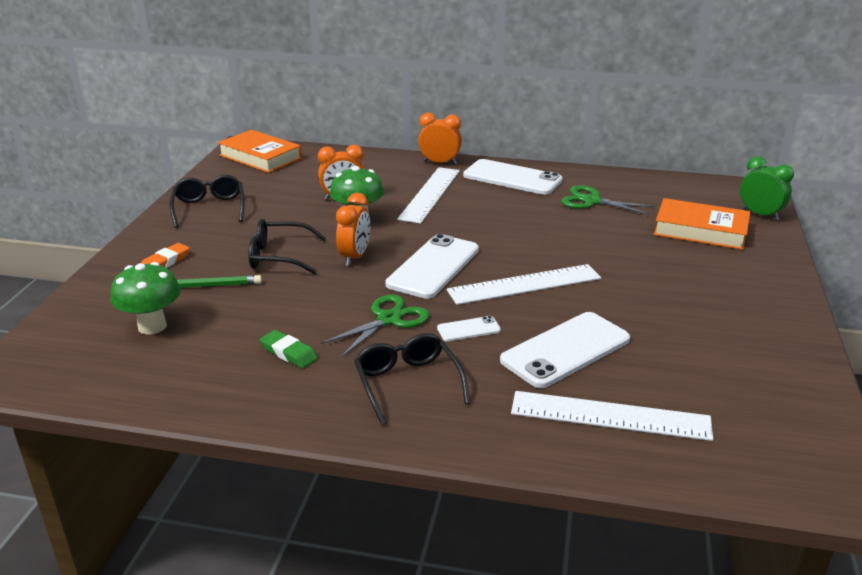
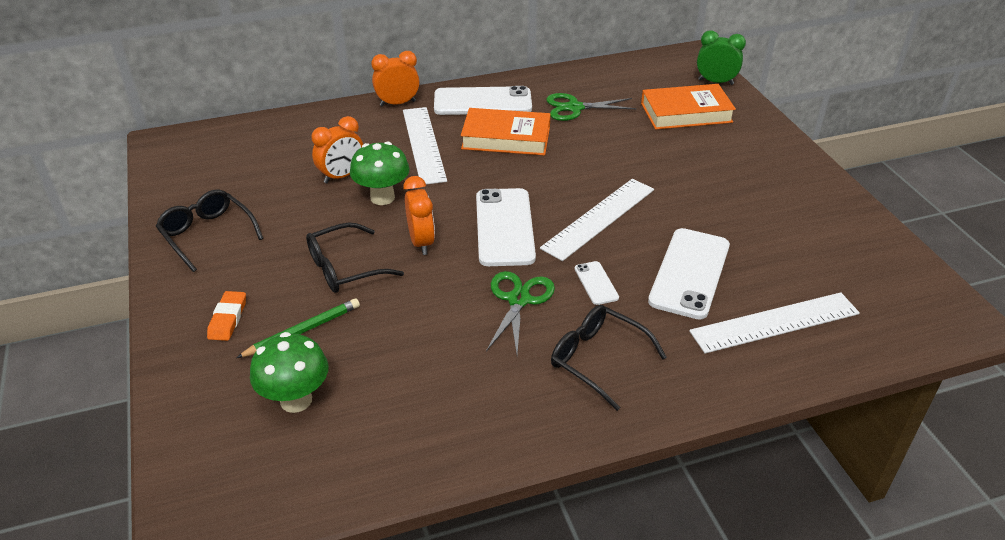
camera: 30 degrees left, 10 degrees up
(260, 157) = (197, 150): orange book -> orange book (506, 138)
(289, 353) = (463, 372): green eraser -> none
(468, 329) = (596, 283): white phone -> white phone turned 60 degrees counterclockwise

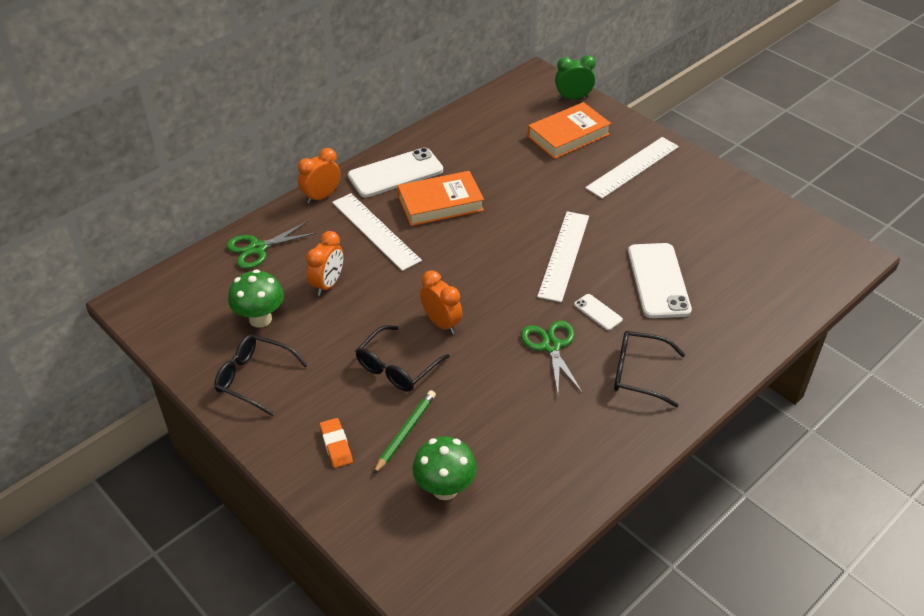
camera: 25 degrees left, 5 degrees up
(382, 197) = (379, 293): green mushroom -> green mushroom (260, 319)
(504, 227) = (497, 287): white phone -> none
(574, 108) = (477, 156): green scissors -> green scissors (258, 248)
(775, 323) = (738, 300): white ruler -> white ruler (633, 167)

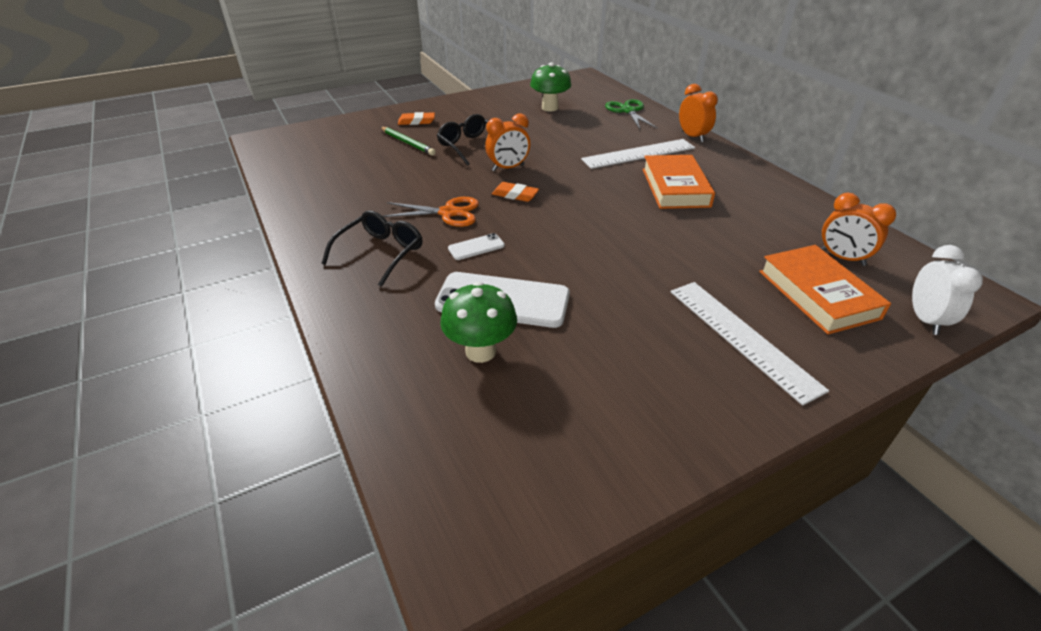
camera: 105 degrees right, 5 degrees down
(254, 378) = (494, 103): black glasses -> none
(328, 284) = (576, 131): orange clock -> orange clock (842, 258)
(395, 173) = (727, 171): white phone -> none
(445, 489) = (347, 150): green mushroom -> green mushroom (480, 351)
(497, 306) = (515, 195): none -> orange eraser
(551, 346) = (448, 213): green scissors -> orange scissors
(564, 255) = (572, 243): white ruler -> none
(573, 98) = (925, 319): green clock -> white clock

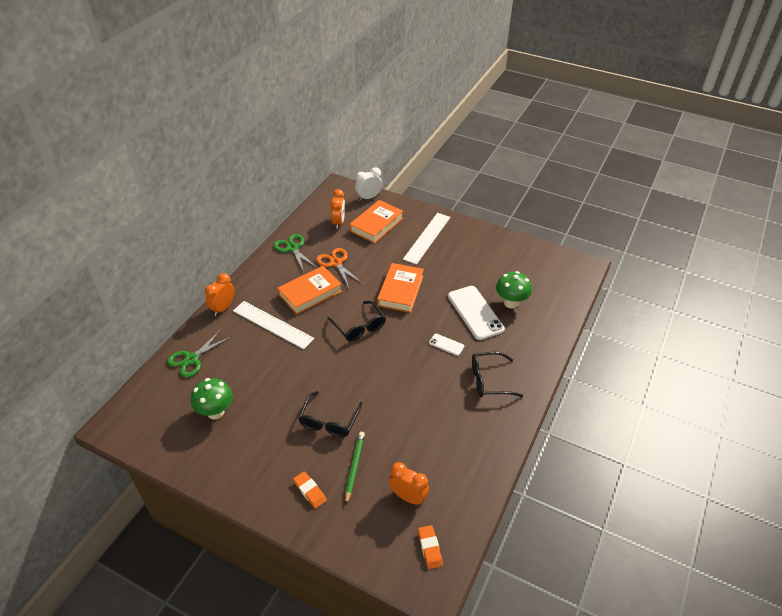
camera: 125 degrees left, 5 degrees up
(448, 213) = (426, 377): orange scissors -> orange scissors (336, 263)
(508, 168) = (346, 380): orange clock -> orange clock (408, 497)
(515, 195) = (379, 358): orange eraser -> orange eraser (430, 548)
(579, 199) = (359, 327): none -> black glasses
(618, 253) = (400, 291): none -> orange book
(787, 201) = (292, 248): none -> green scissors

